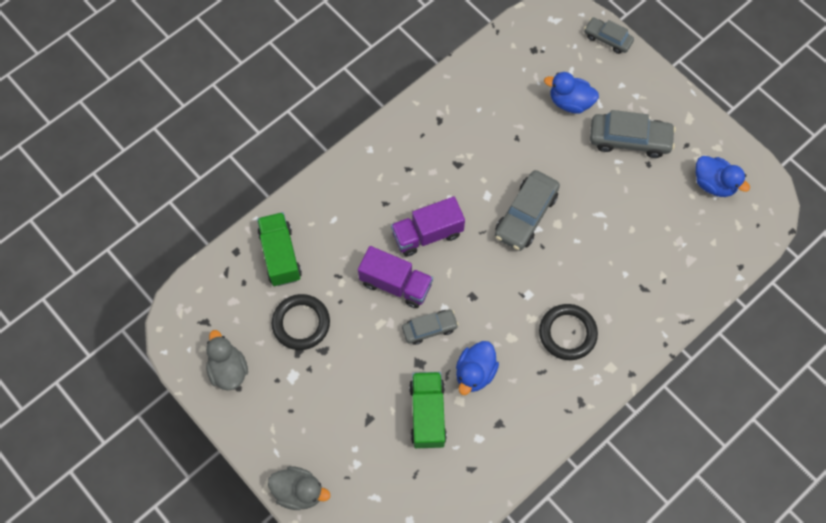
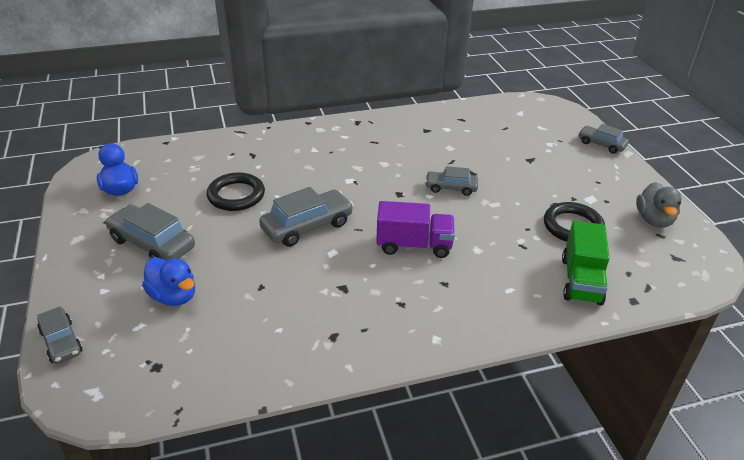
camera: 155 degrees left, 30 degrees down
(299, 491) = (601, 144): grey duck -> grey car
(396, 284) = (466, 222): purple truck -> none
(427, 414) = (480, 149): green truck -> none
(475, 372) = (427, 156): blue duck -> none
(567, 333) = (336, 152): black ring -> black ring (236, 195)

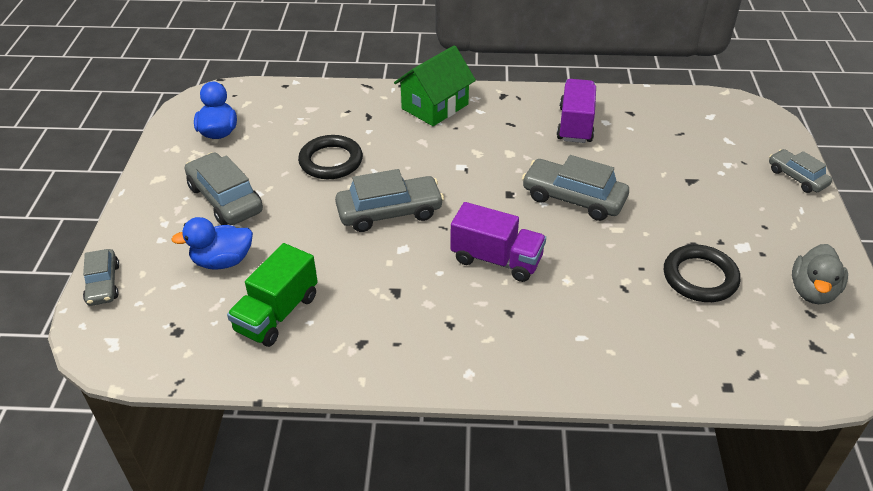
camera: 20 degrees right, 5 degrees up
(173, 296) = (222, 261): blue duck -> blue duck turned 105 degrees clockwise
(306, 138) = (435, 106): none -> green house
(425, 134) = (575, 125): none -> purple truck
(451, 188) = (573, 198): grey car -> grey car, size x1.62
(581, 280) = (674, 346): green truck -> green truck (277, 313)

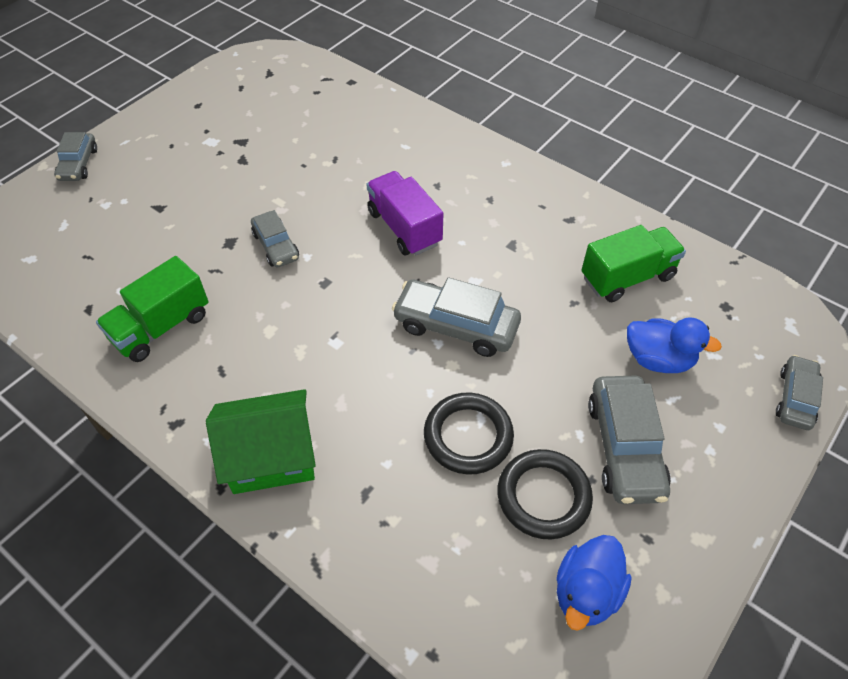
camera: 145 degrees left, 10 degrees up
(573, 198) = (276, 246): grey car -> grey car, size x0.62
(575, 125) = (161, 327): purple truck -> green truck
(700, 277) = (273, 138): black ring -> black ring (543, 496)
(812, 291) = (217, 96): grey duck -> none

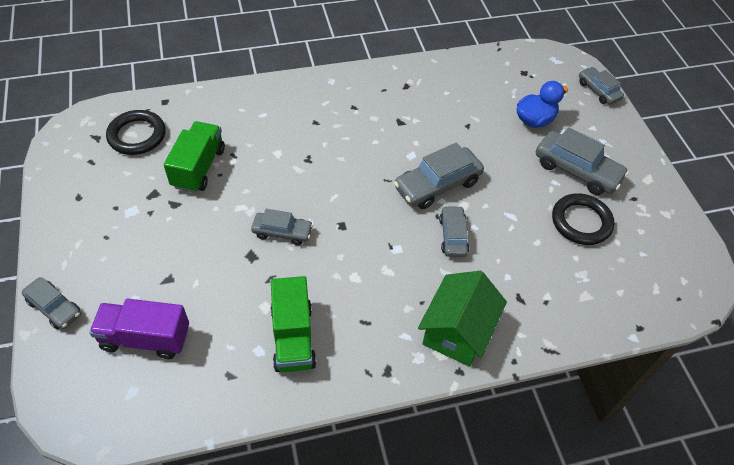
camera: 55 degrees left, 0 degrees up
(397, 380) = (453, 236): none -> grey car
(404, 228) = (335, 159): purple truck -> purple truck (145, 338)
(468, 436) = (519, 229): black ring -> black ring (137, 135)
(586, 592) = (646, 241): blue duck -> none
(627, 277) = (471, 93): green truck -> green truck (199, 168)

